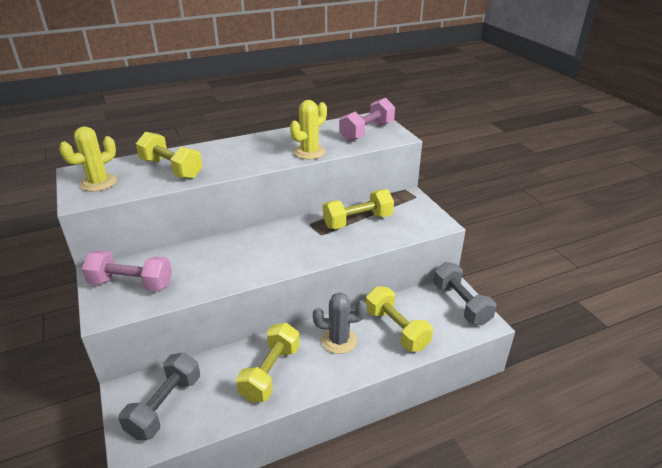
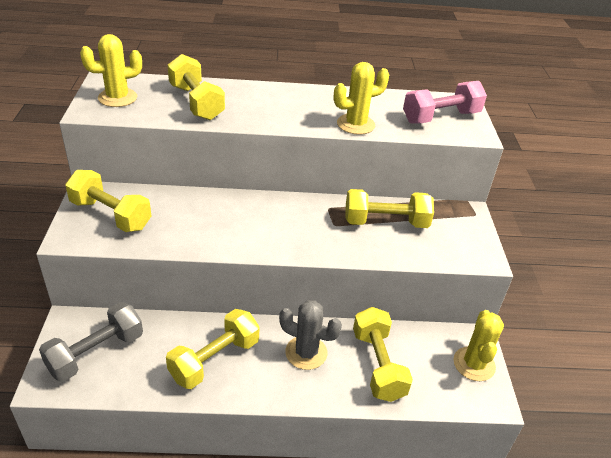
camera: 20 degrees right, 5 degrees up
(131, 284) = (111, 215): pink dumbbell -> yellow dumbbell
(461, 304) = (474, 364): grey dumbbell -> yellow cactus

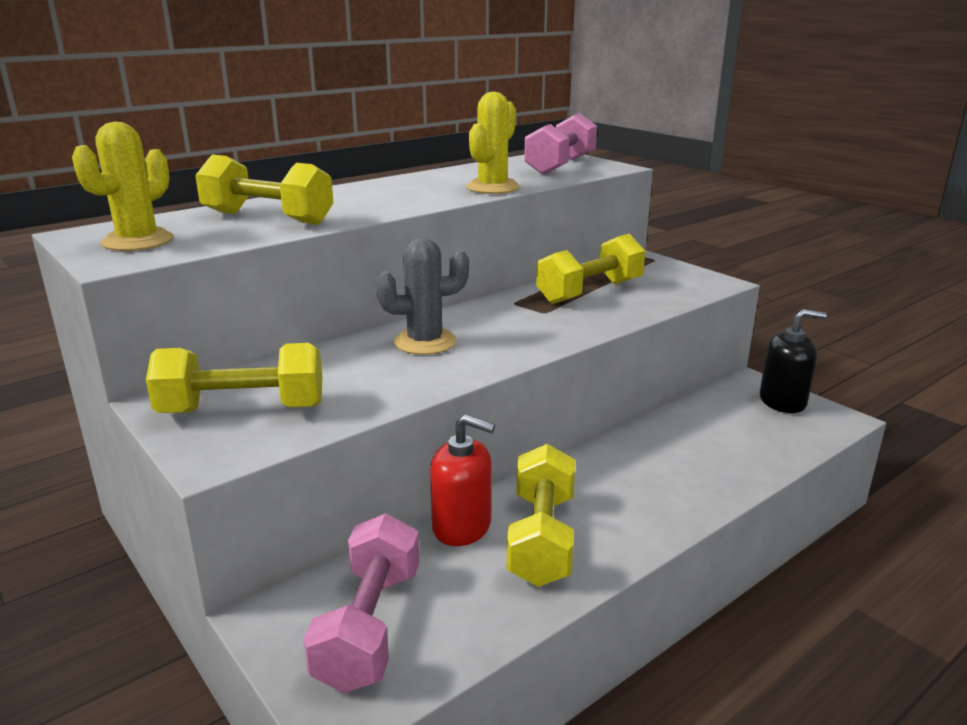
camera: 35 degrees left, 15 degrees down
(96, 353) = (369, 626): grey dumbbell -> pink dumbbell
(190, 328) = (462, 526): none -> red soap dispenser
(306, 353) = (629, 475): grey cactus -> grey cactus (425, 342)
(378, 365) = (710, 446): yellow dumbbell -> none
(474, 364) = (782, 401): yellow cactus -> black soap dispenser

